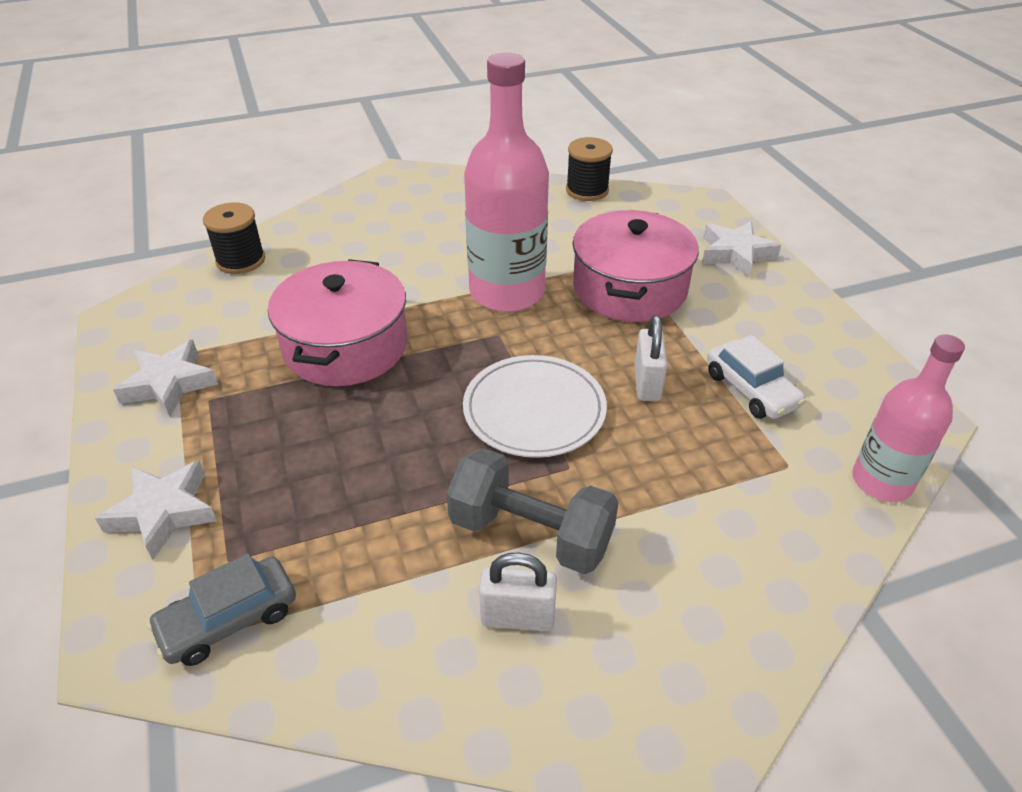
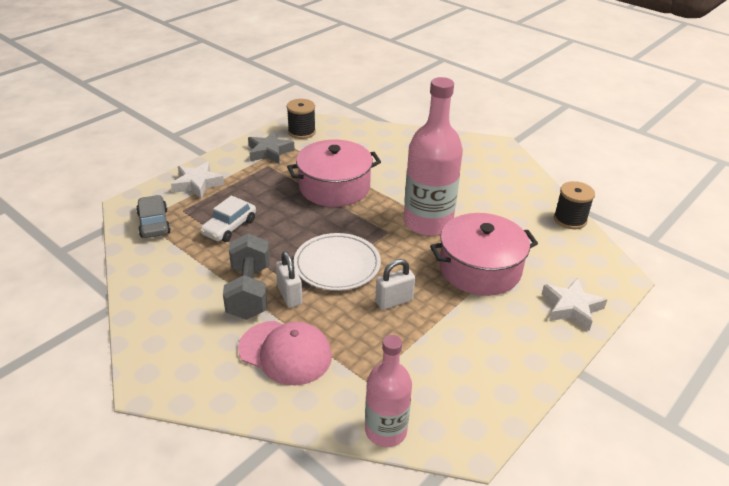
camera: 60 degrees right, 5 degrees down
(169, 384) = (269, 152): white star -> grey star
(229, 619) = (154, 223): grey car -> grey car turned 45 degrees clockwise
(241, 260) = (369, 132): black spool -> black spool (301, 132)
(517, 617) = (196, 303): white padlock -> white padlock (289, 295)
(695, 534) = (285, 352): none -> pink cap
(751, 389) = (426, 348): white car -> white car (229, 227)

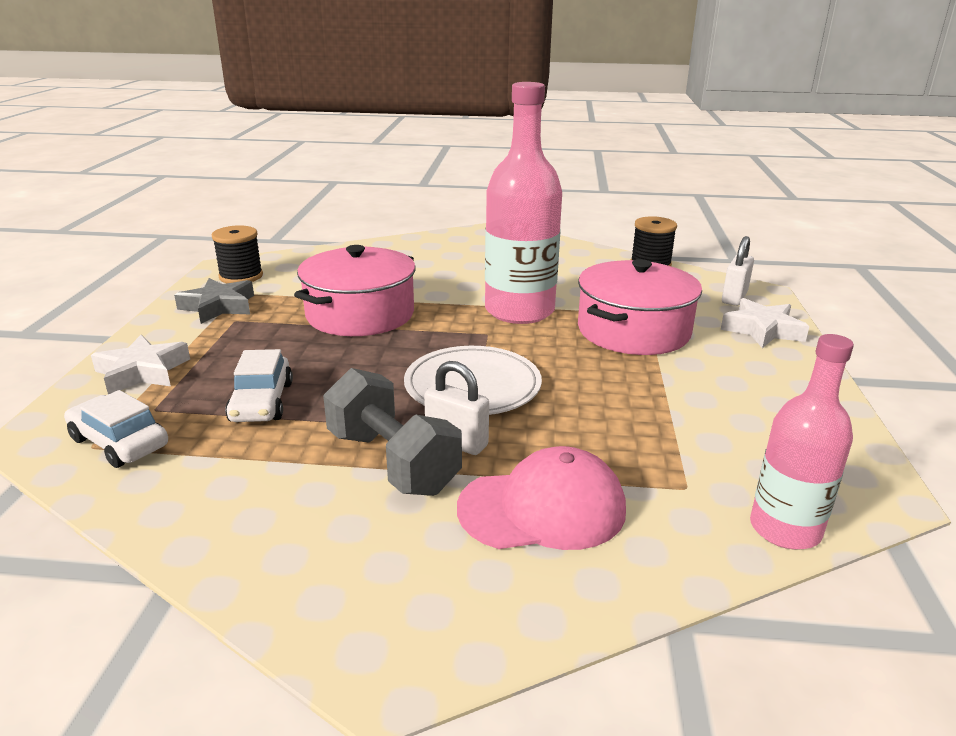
camera: 35 degrees left, 10 degrees down
(154, 223) = (119, 442): grey car -> white car
(394, 301) = (592, 394): white padlock -> white padlock (734, 298)

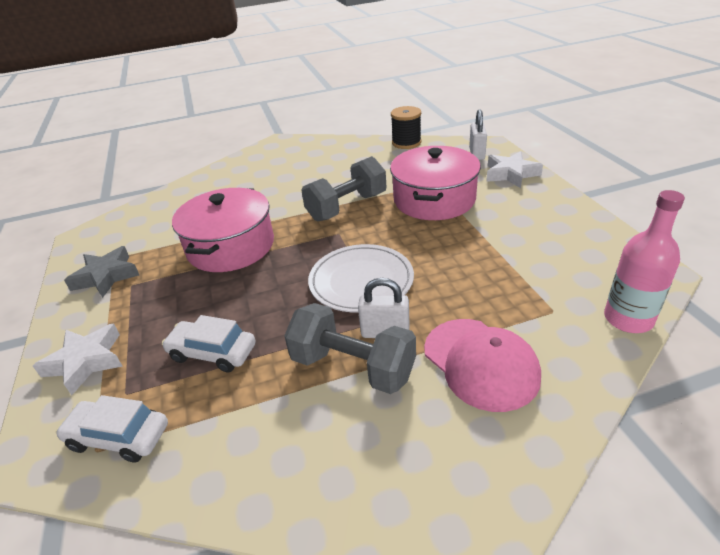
camera: 20 degrees left, 10 degrees up
(241, 276) = (103, 242): black spool -> none
(262, 402) = (212, 352): white car -> white car turned 135 degrees clockwise
(519, 311) = (347, 207): pink bottle -> grey dumbbell
(542, 508) = (480, 363): pink cap -> pink cap turned 90 degrees clockwise

